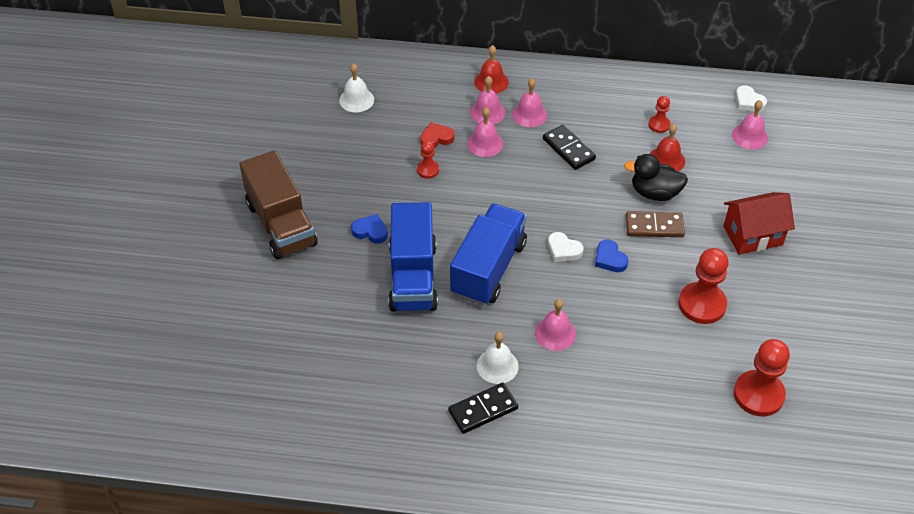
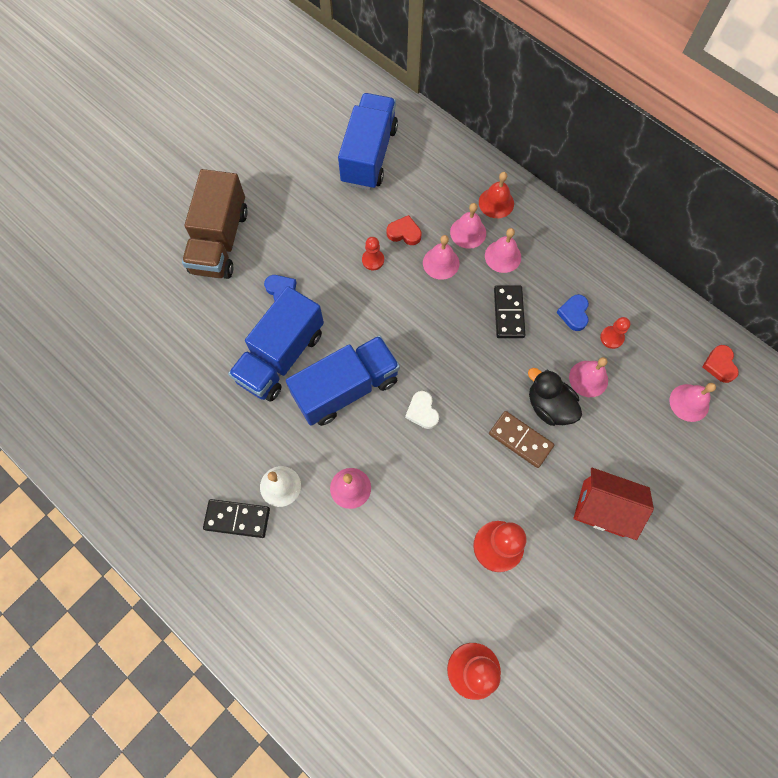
camera: 35 degrees right, 20 degrees up
(356, 100) = (369, 155): white bell -> blue truck
(610, 259) = (454, 447): blue heart -> blue heart (574, 314)
(666, 160) = (588, 378): red bell -> pink bell
(748, 102) = (719, 365): white heart -> red heart

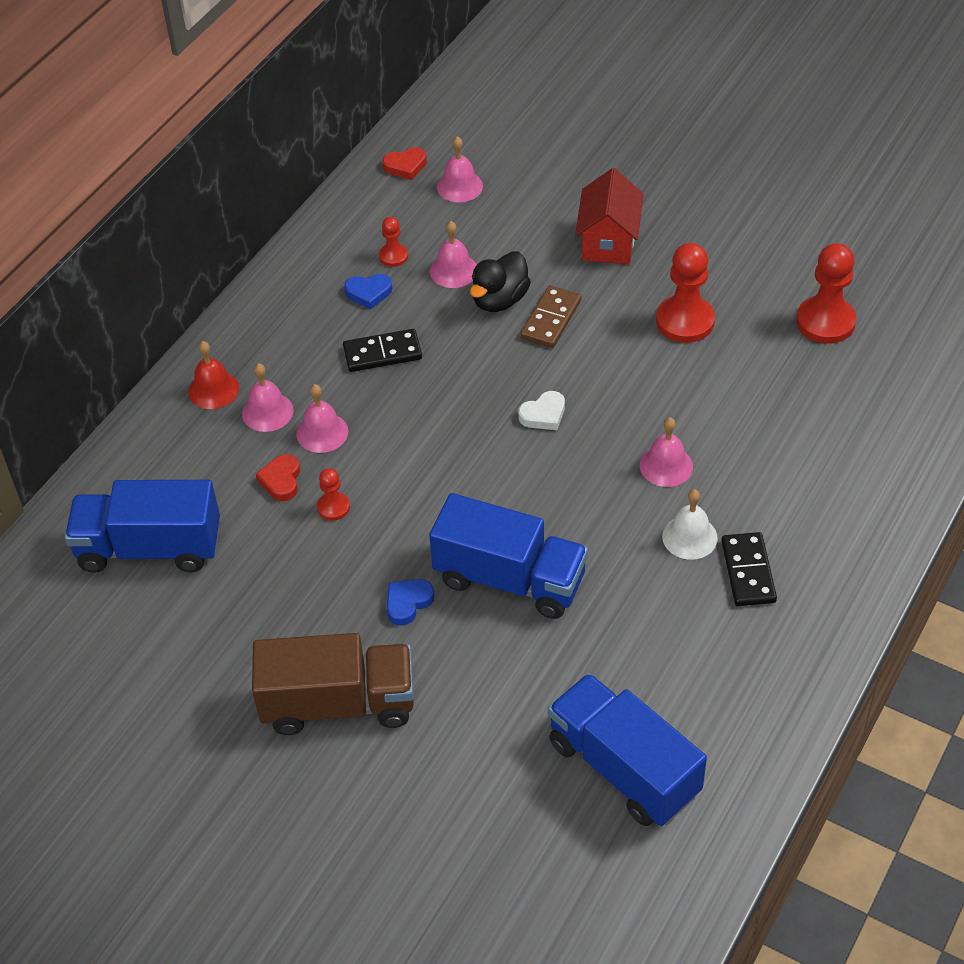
camera: 100 degrees left, 20 degrees down
(346, 388) = (535, 497): blue truck -> blue truck (623, 768)
(503, 256) = (298, 371): pink bell -> none

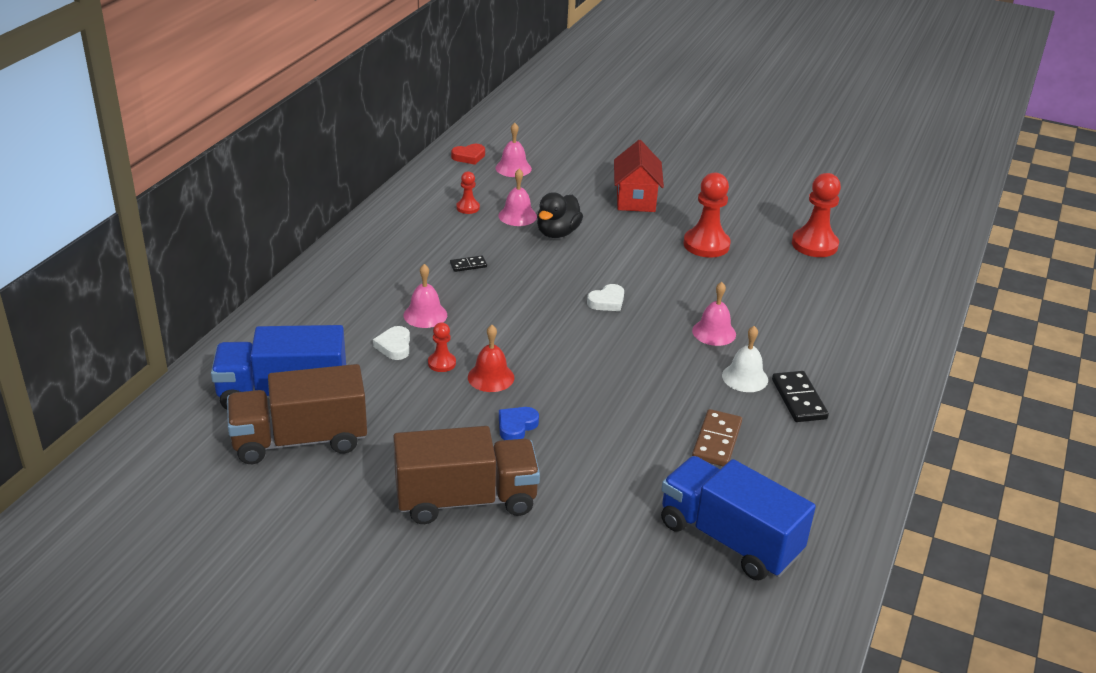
camera: 10 degrees left, 15 degrees down
(164, 615) = (300, 440): none -> brown truck
(213, 389) = (329, 289): red bell -> red bell (491, 377)
(267, 412) = (377, 302): pink bell -> none
(281, 480) = (394, 346): red heart -> white heart
(368, 293) = (451, 229): blue heart -> none
(382, 353) = (468, 265): black domino -> black domino, size x0.57
(509, 579) = (601, 408): blue truck -> none
(550, 319) = (600, 244): brown domino -> brown domino (716, 441)

